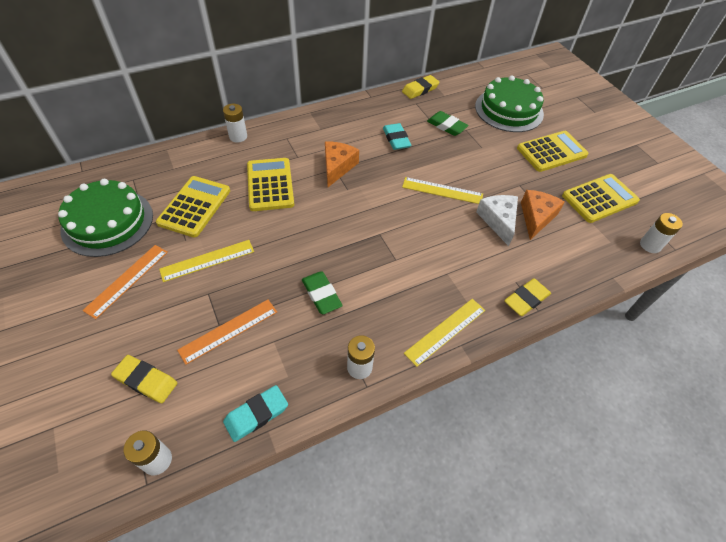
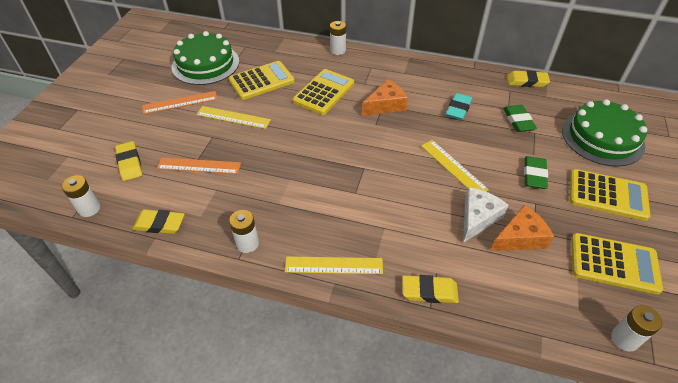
camera: 45 degrees right, 5 degrees down
(256, 414) = (159, 224): turquoise eraser -> yellow eraser
(321, 294) = (276, 182): green eraser -> green eraser (534, 175)

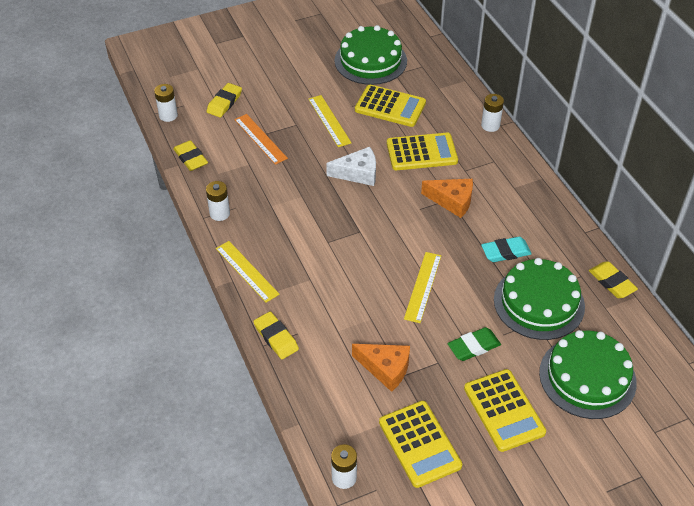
camera: 50 degrees right, 0 degrees up
(180, 102) = (311, 80): orange ruler -> none
(478, 218) = (379, 331): white cheese -> white cheese (358, 173)
(518, 121) = (539, 303): green eraser -> green cake

